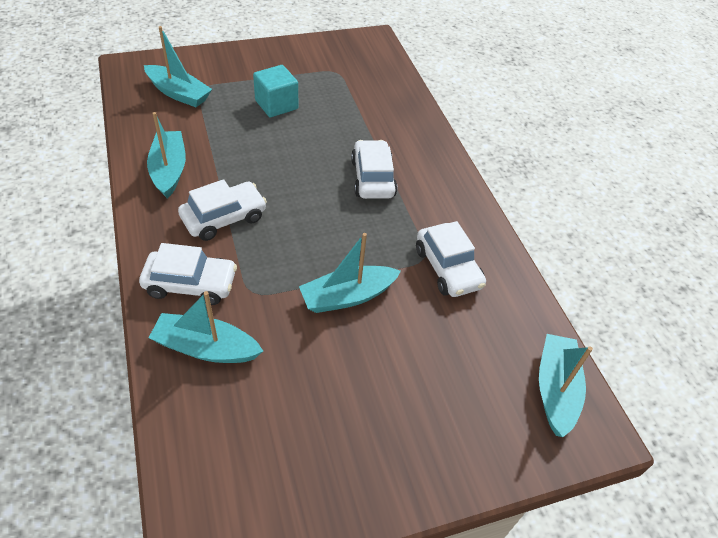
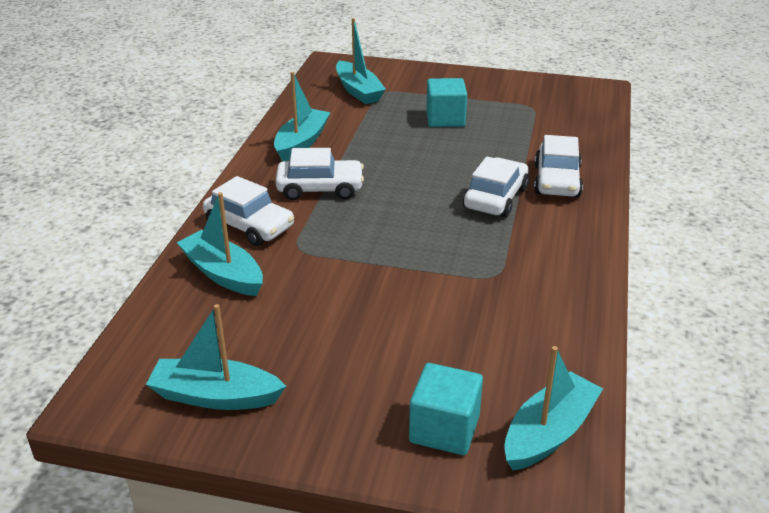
camera: 35 degrees right, 15 degrees down
(348, 296) = (385, 280): turquoise boat -> turquoise boat (215, 396)
(448, 268) = (514, 291): white car -> white car (557, 181)
(489, 422) = (444, 429): none -> turquoise cube

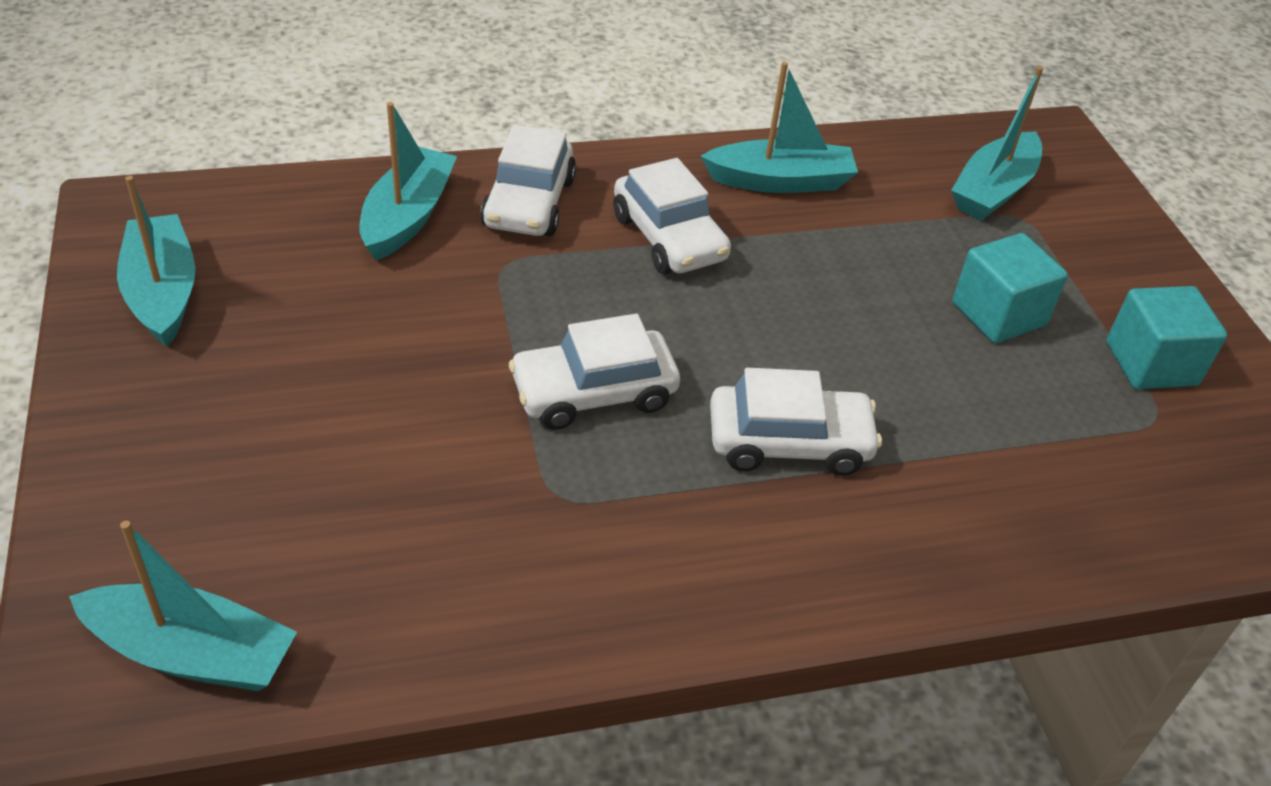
camera: 60 degrees right, 10 degrees up
(444, 429) = (165, 528): turquoise cube -> turquoise cube (1151, 363)
(557, 181) = (909, 514): white car -> white car (594, 393)

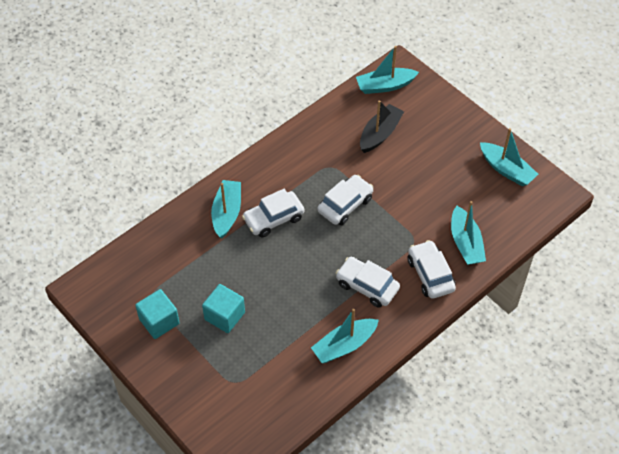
camera: 155 degrees right, 10 degrees up
(354, 515) = (380, 134): none -> black boat
(993, 190) = (252, 395): turquoise boat -> turquoise boat (227, 213)

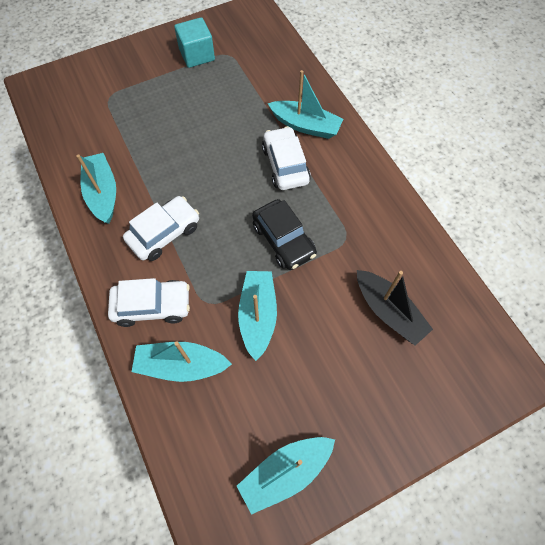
camera: 105 degrees right, 10 degrees up
(224, 316) = (182, 102): turquoise cube -> none
(345, 205) = (283, 240): white car -> black car
(385, 86) = (477, 344): turquoise boat -> turquoise boat (258, 316)

